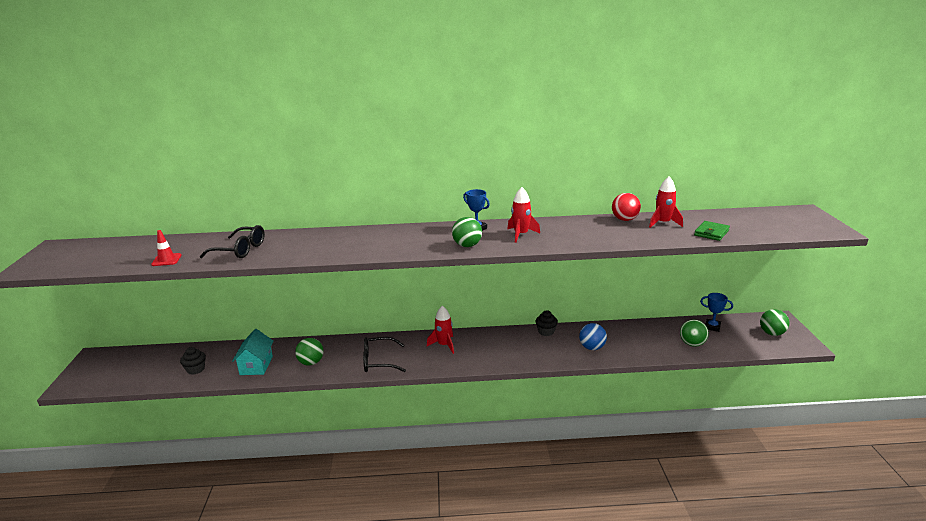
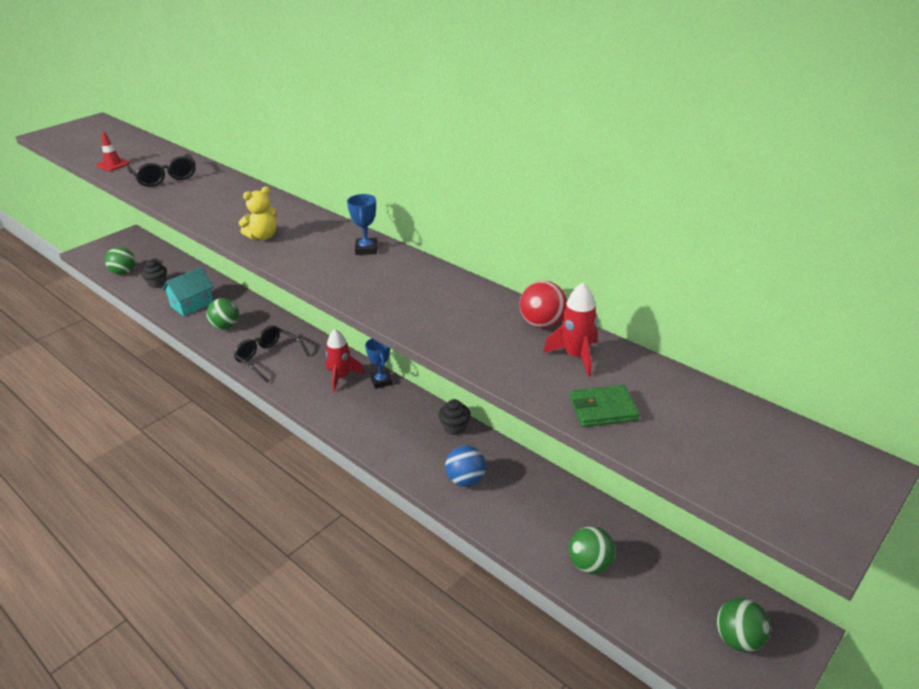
camera: 45 degrees right, 10 degrees up
(402, 247) = (263, 236): none -> yellow teddy bear
(467, 245) = (312, 265): green ball -> green ball (124, 272)
(521, 235) = (386, 280): red rocket -> none
(712, 327) = (664, 564): blue trophy -> blue trophy (381, 381)

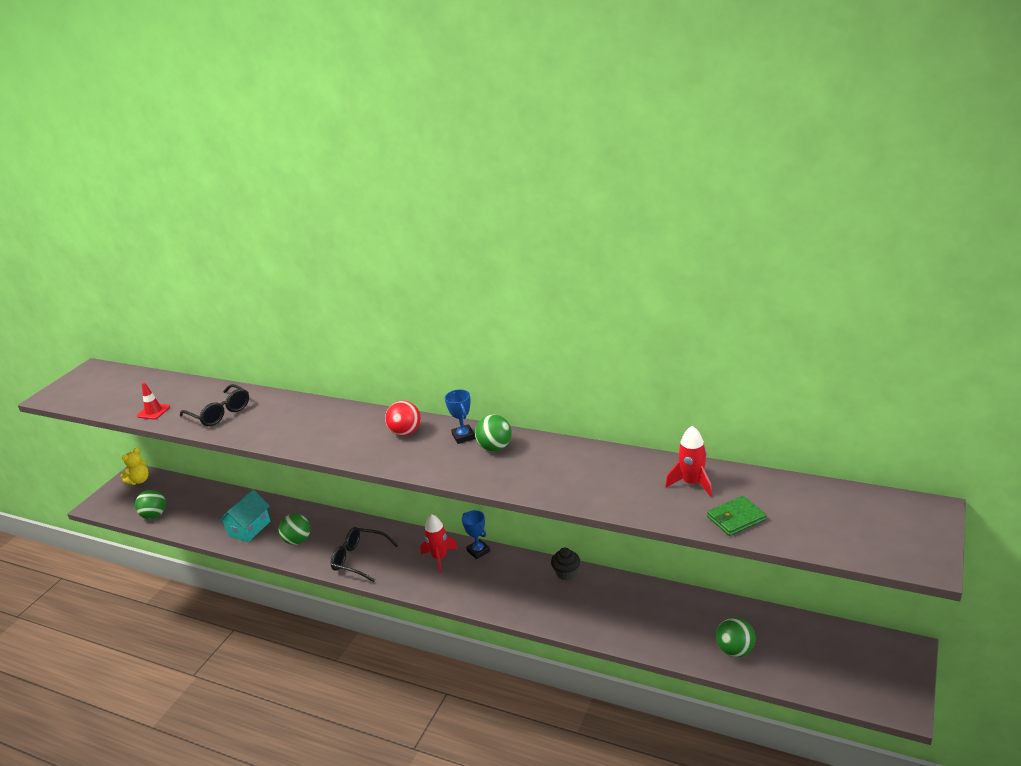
camera: 15 degrees left, 5 degrees down
(157, 283) = (198, 517): black cupcake -> none
(263, 236) = (362, 447): yellow teddy bear -> yellow teddy bear (139, 480)
(465, 480) = (600, 614): blue ball -> none
(542, 324) = (650, 464): red ball -> red ball (405, 432)
(738, 639) = (869, 670): green ball -> green ball (495, 448)

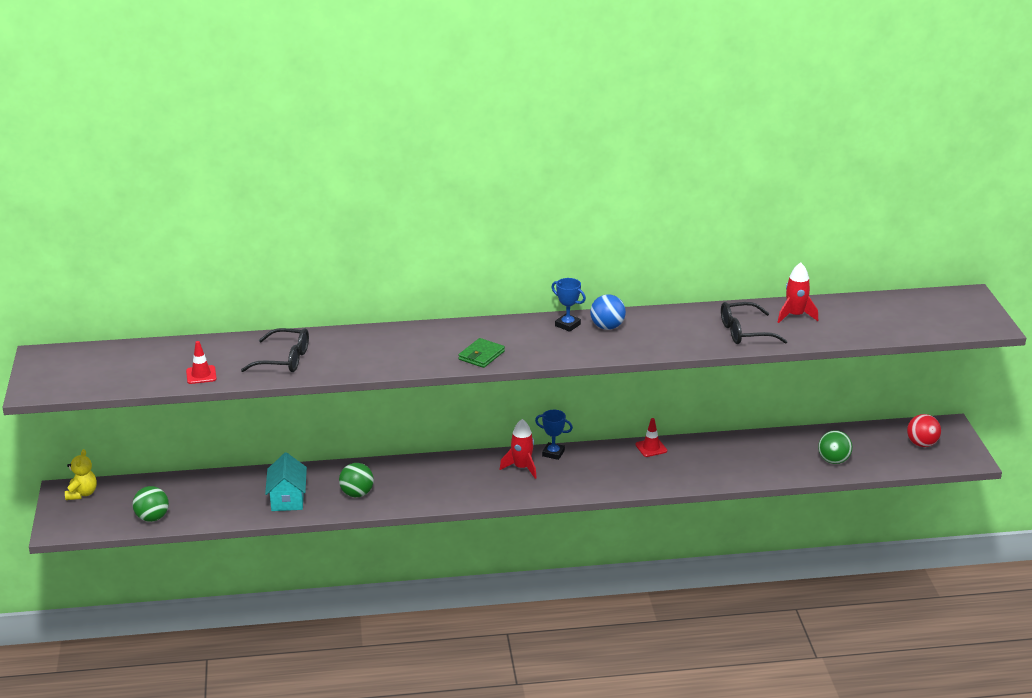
camera: 35 degrees left, 0 degrees up
(360, 559) = (443, 490): black glasses -> black glasses (745, 332)
(405, 432) = (508, 334): red ball -> red ball (922, 444)
(495, 448) = (607, 327): green ball -> blue ball
(566, 573) = (651, 448): black cupcake -> red traffic cone
(736, 518) = (850, 330): green wallet -> green wallet (481, 355)

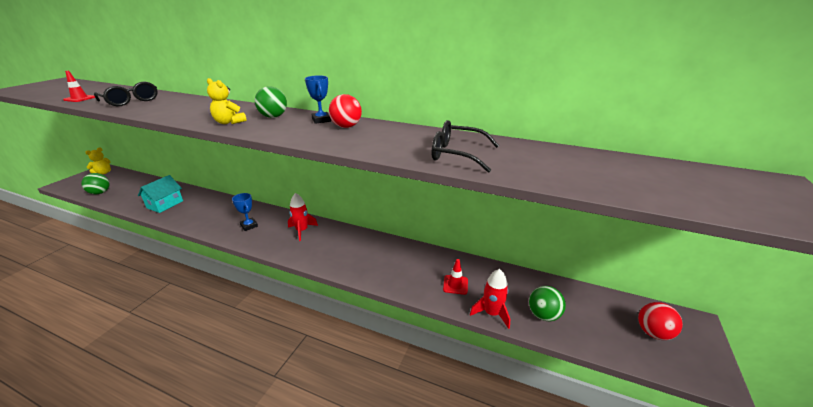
camera: 30 degrees right, 0 degrees up
(357, 494) = (197, 214): green ball -> green ball (273, 117)
(481, 355) = (229, 122): green wallet -> yellow teddy bear
(553, 453) = (333, 228): blue trophy -> blue trophy (249, 226)
(607, 327) = (346, 127): blue ball -> red ball
(651, 448) = (399, 247): red traffic cone -> red traffic cone (455, 285)
(795, 316) = (526, 154): red rocket -> red rocket (491, 313)

